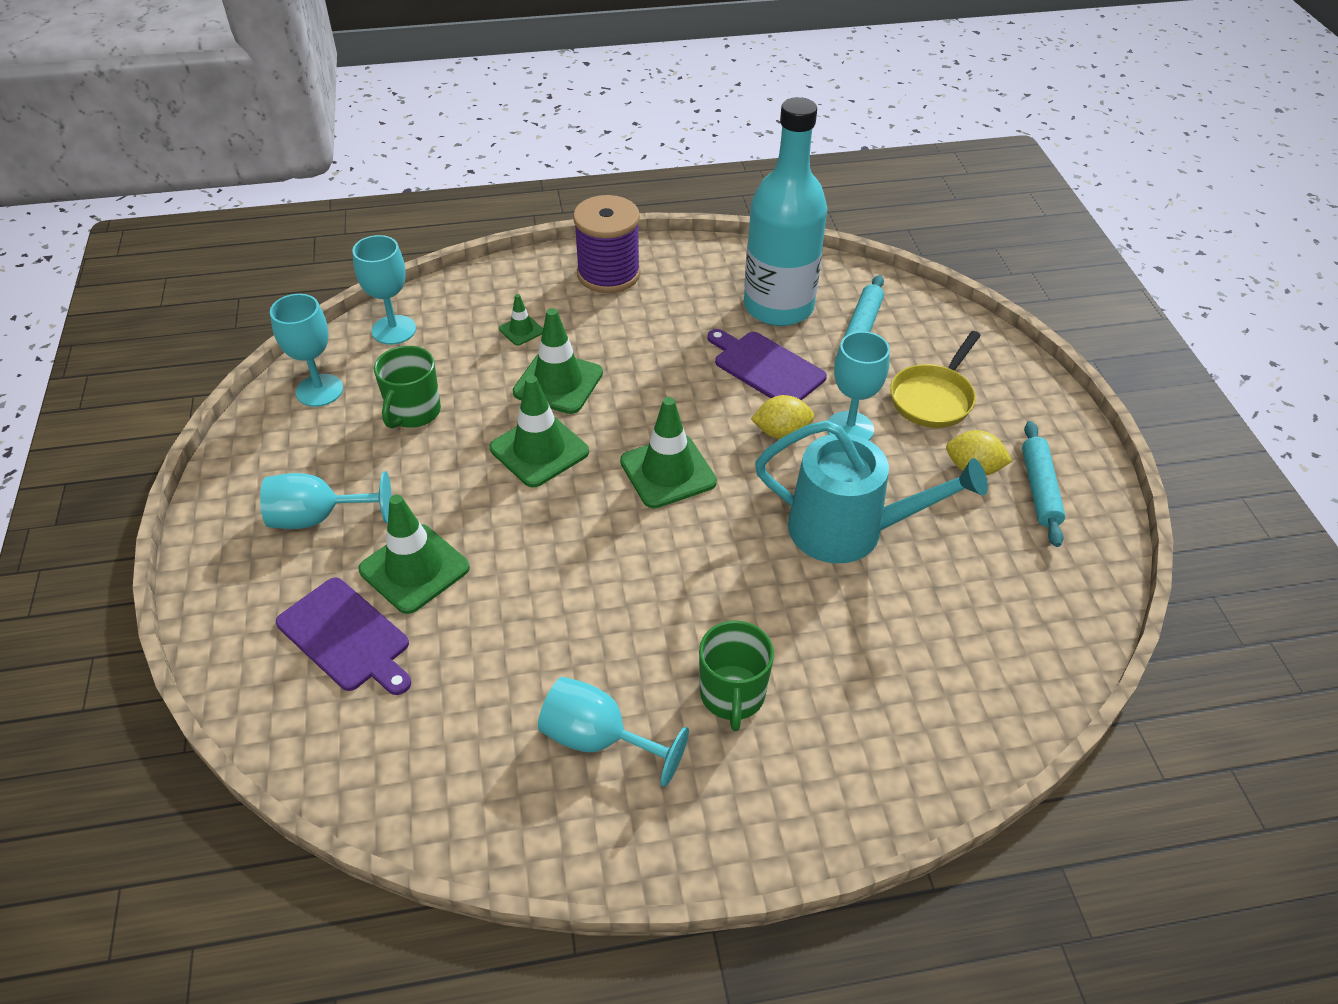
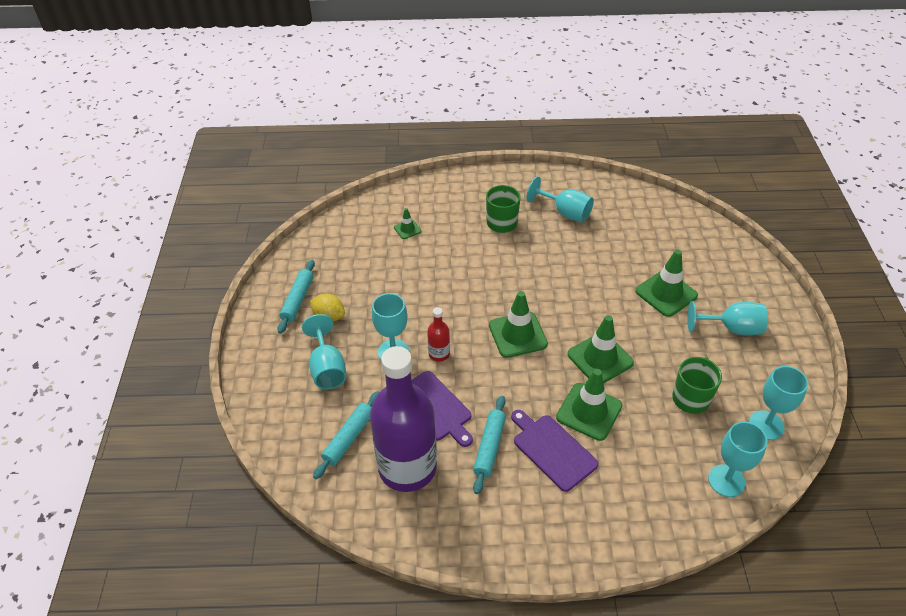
camera: 170 degrees left, 0 degrees up
(346, 637) = (694, 264): purple cutting board -> purple cutting board (552, 450)
(521, 330) = (620, 467): green traffic cone -> green traffic cone (407, 229)
(608, 274) = (546, 527): purple spool -> none
(684, 334) = (489, 447): none -> turquoise rolling pin
(778, 307) = (407, 468): turquoise bottle -> purple bottle
(781, 432) = (439, 354): yellow lemon -> red bottle
(850, 530) = (418, 288): turquoise watering can -> none
(933, 398) = (327, 368): yellow pan -> turquoise goblet

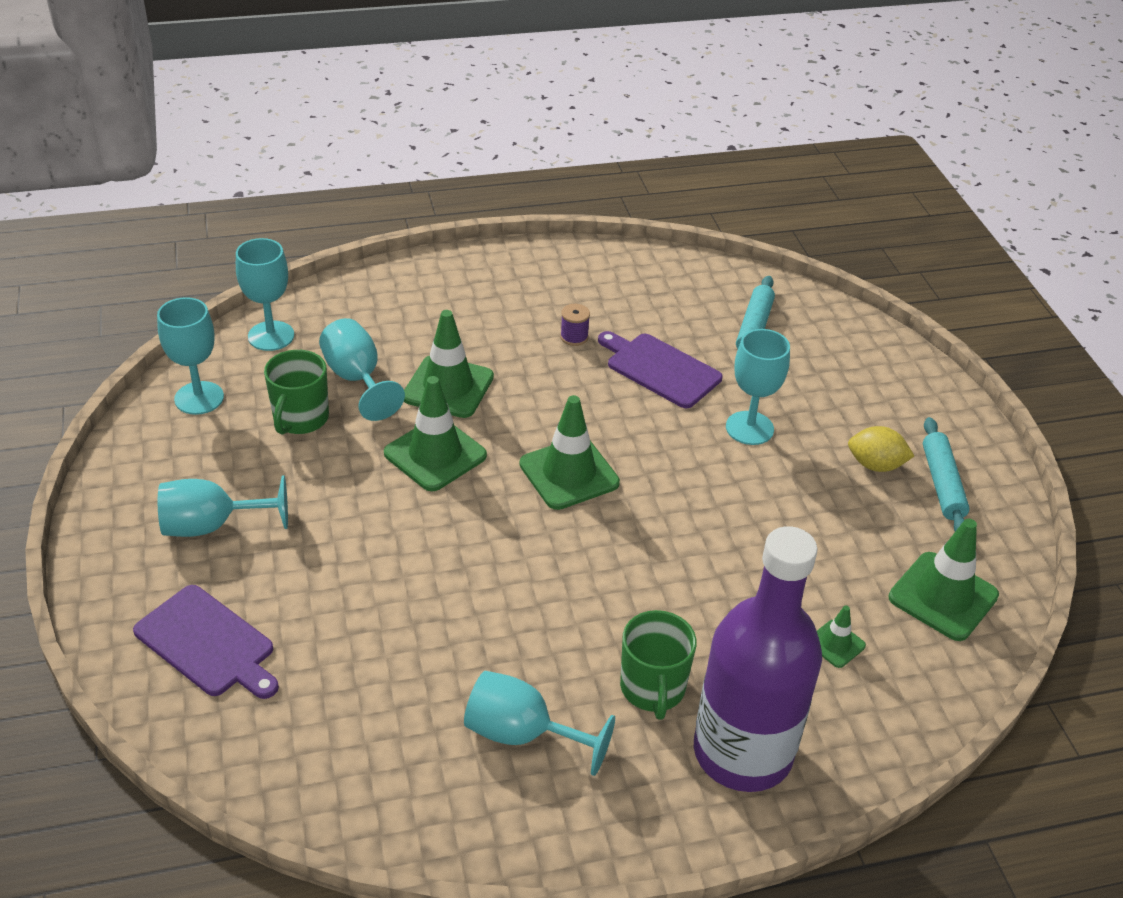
camera: 165 degrees right, 5 degrees down
(327, 368) = (831, 397): turquoise goblet -> turquoise goblet (357, 379)
(407, 468) = (668, 309): purple bottle -> purple bottle (742, 752)
(439, 354) = (681, 433): red bottle -> none
(489, 447) = (574, 337): turquoise rolling pin -> purple spool
(552, 450) = (493, 342): purple cutting board -> purple cutting board (208, 644)
(666, 293) = (317, 574): green traffic cone -> green traffic cone (943, 596)

